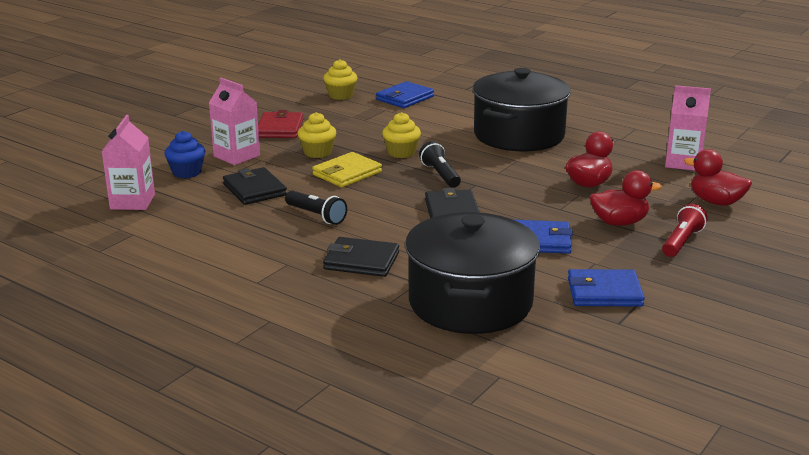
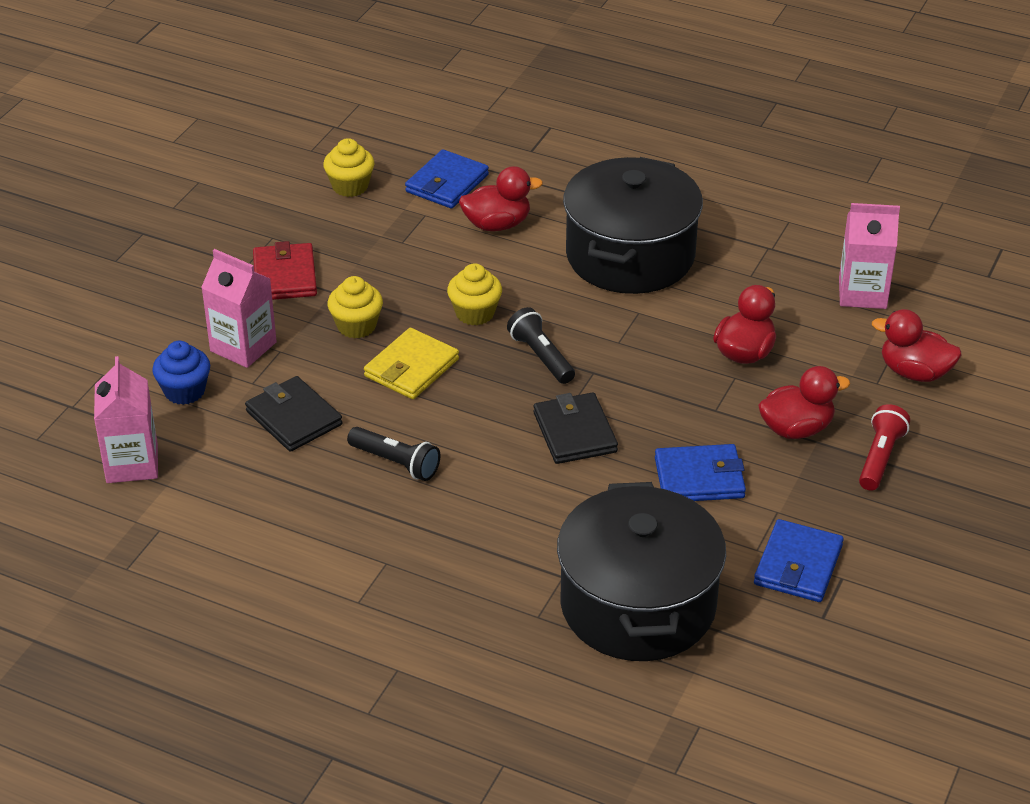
camera: 10 degrees left, 15 degrees up
(361, 261) = (481, 545): black wallet -> none
(432, 116) = (497, 224): none -> red duck
(604, 292) = (798, 565): blue wallet -> blue wallet turned 60 degrees counterclockwise

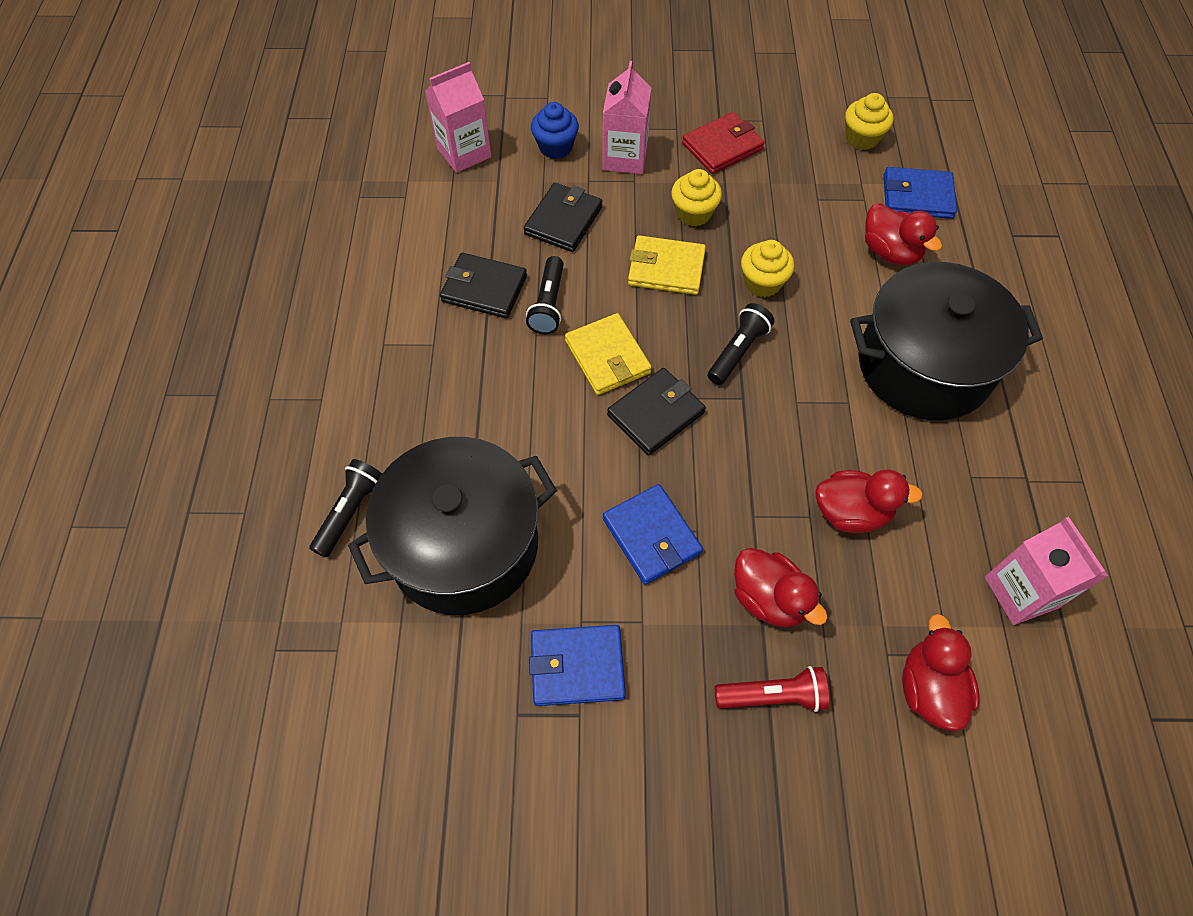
camera: 65 degrees right, 20 degrees up
(341, 503) = (484, 288): none -> black wallet
(489, 442) = (607, 357): none -> yellow wallet
(552, 678) = (351, 512): none -> black flashlight

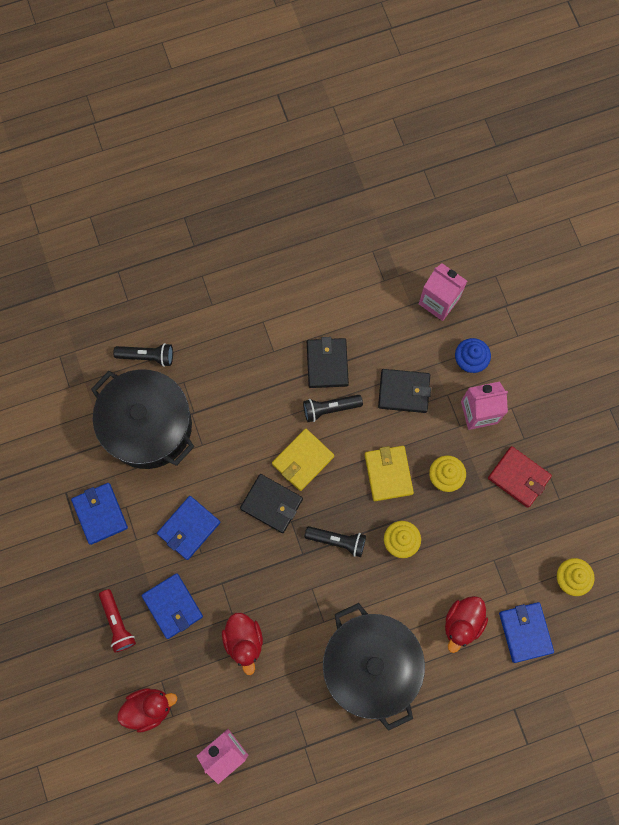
camera: 70 degrees right, 15 degrees up
(769, 599) = (172, 606): red duck -> blue wallet

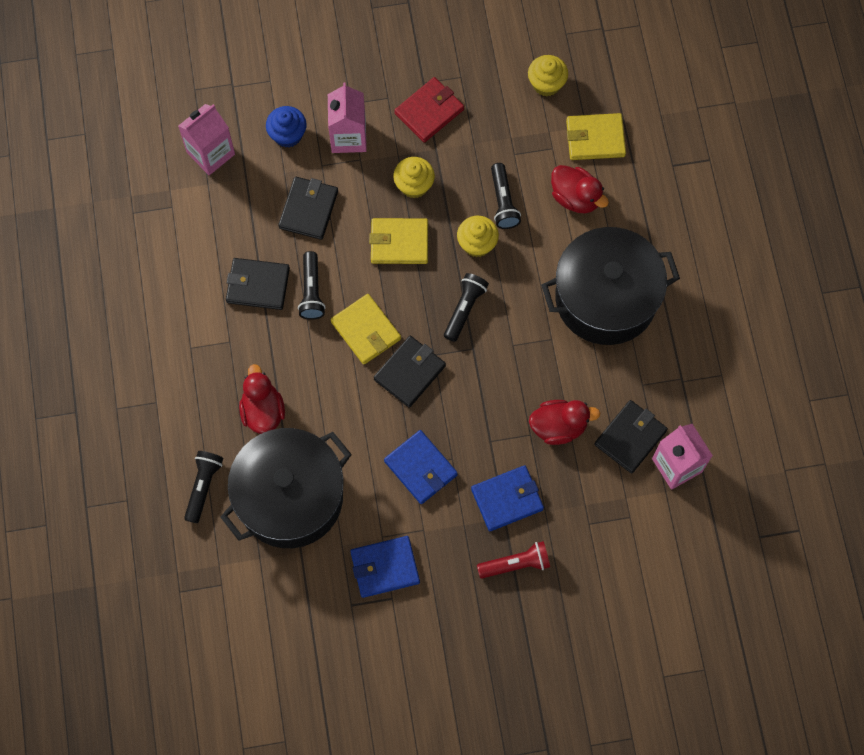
camera: 80 degrees left, 5 degrees down
(149, 708) = (616, 541): red duck -> red duck (263, 411)
(244, 706) = (630, 438): none -> black wallet
(445, 558) = (503, 202): none -> black flashlight
(525, 632) = (595, 138): blue wallet -> yellow wallet

